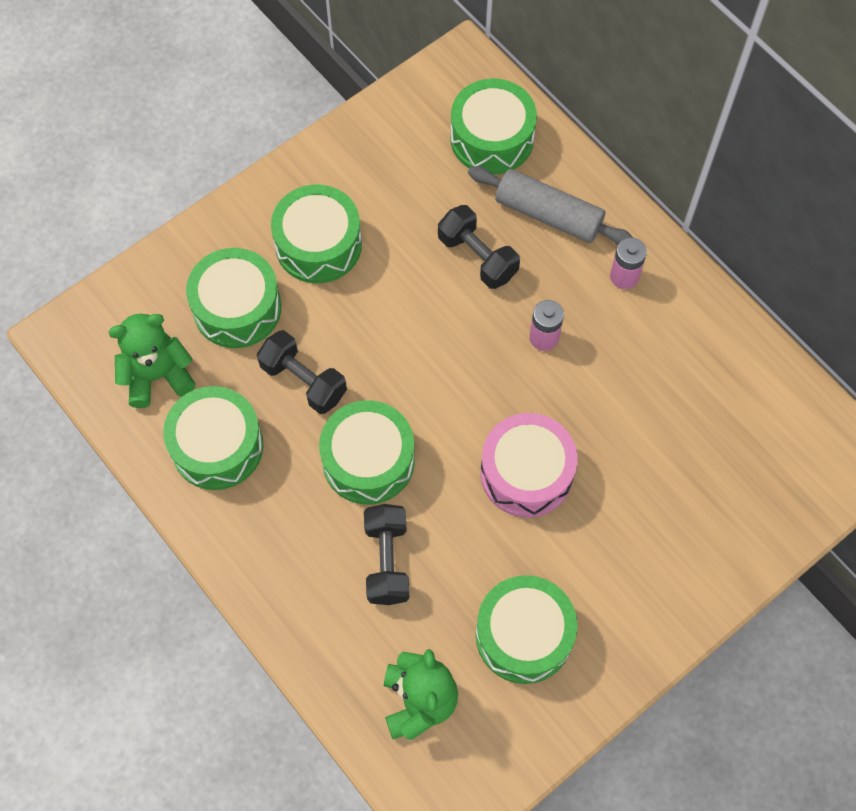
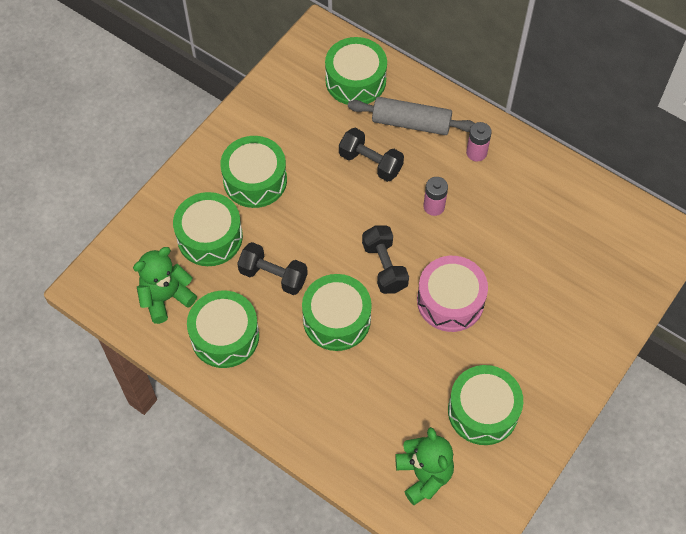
camera: 15 degrees left, 5 degrees down
(387, 561) = (371, 385): black dumbbell -> black dumbbell (384, 267)

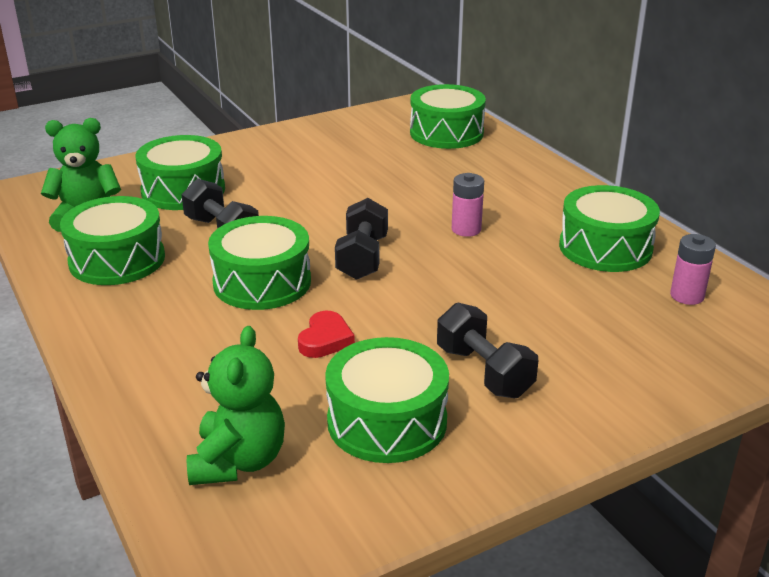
camera: 25 degrees right, 30 degrees down
(255, 180) = (273, 167): green drum -> green drum (605, 247)
(370, 163) = (415, 184): black dumbbell -> black dumbbell (484, 372)
(409, 358) = (325, 339): none -> red heart
(411, 123) = (487, 169): grey rolling pin -> none
(450, 301) = (425, 306): pink drum -> none
(476, 153) = (553, 205): pink battery -> pink battery (687, 296)

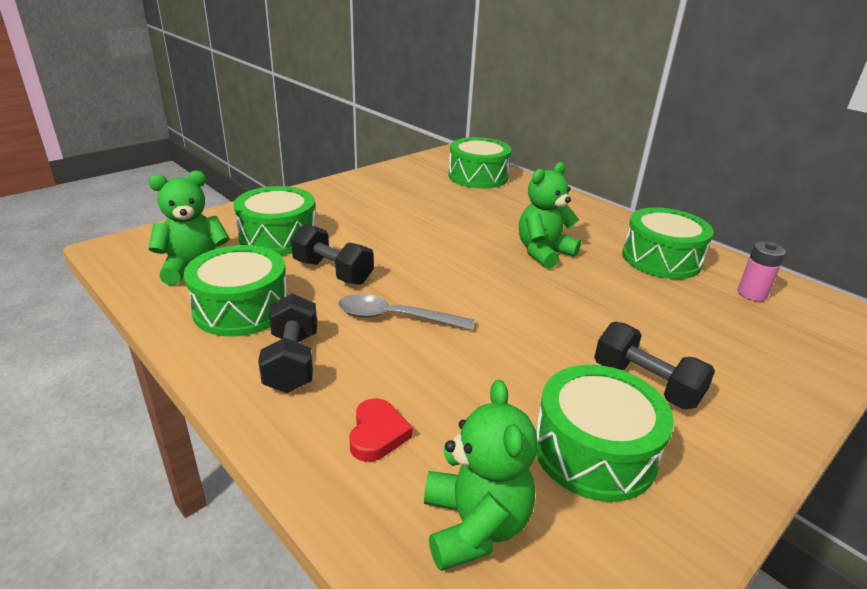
camera: 15 degrees left, 0 degrees up
(262, 282) = (394, 317): green drum -> grey spoon
(325, 339) = (485, 369): red heart -> red heart (377, 434)
(362, 258) = (472, 285): black dumbbell -> black dumbbell (292, 361)
(466, 229) = (543, 253): pink battery -> green teddy bear

